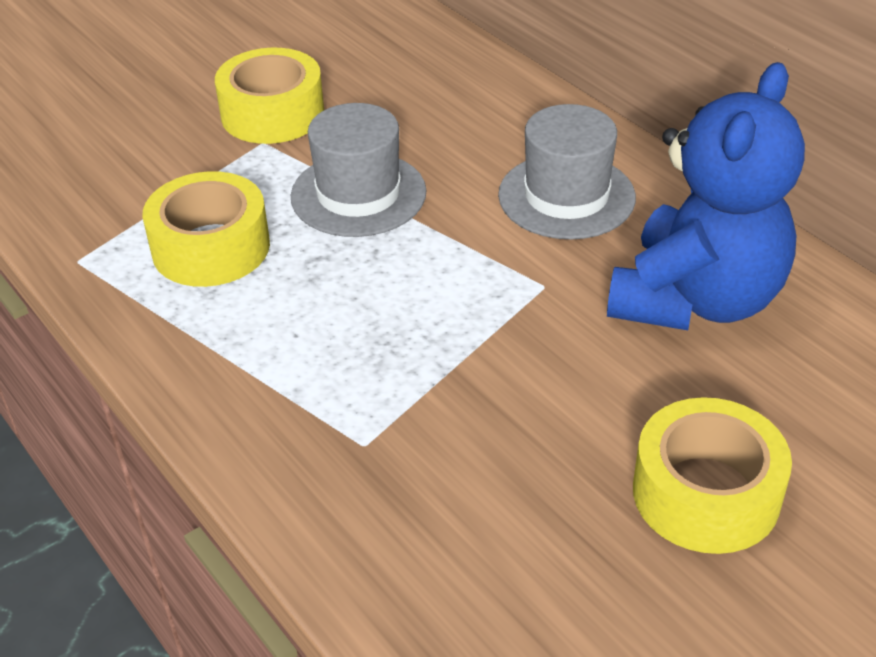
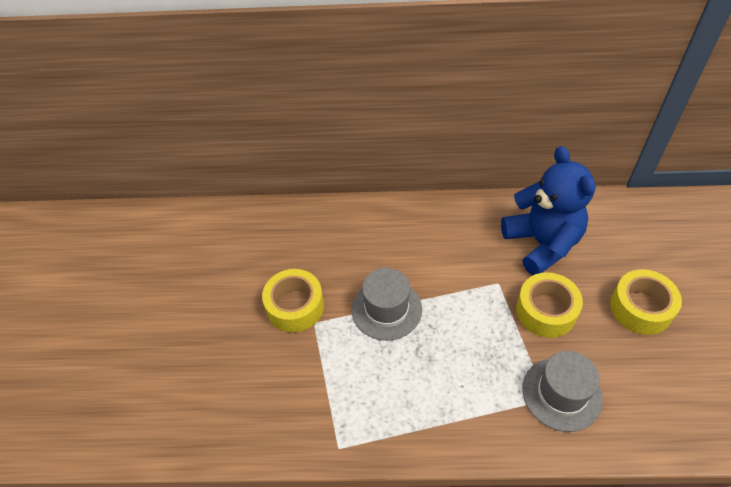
camera: 50 degrees left, 10 degrees up
(211, 247) = (376, 386): yellow tape -> yellow tape (546, 311)
(566, 196) = (450, 241): grey hat -> grey hat (561, 394)

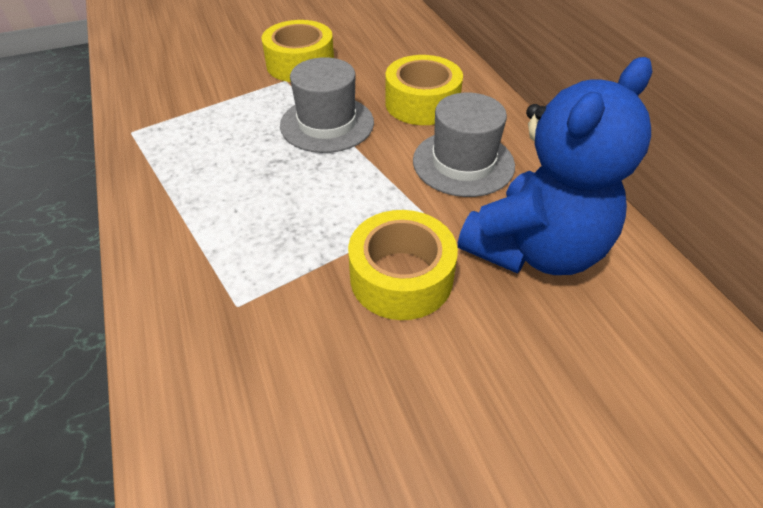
camera: 65 degrees right, 5 degrees down
(561, 394) = (251, 323): grey hat -> grey hat (463, 163)
(641, 308) = (481, 421): yellow tape -> yellow tape (422, 103)

